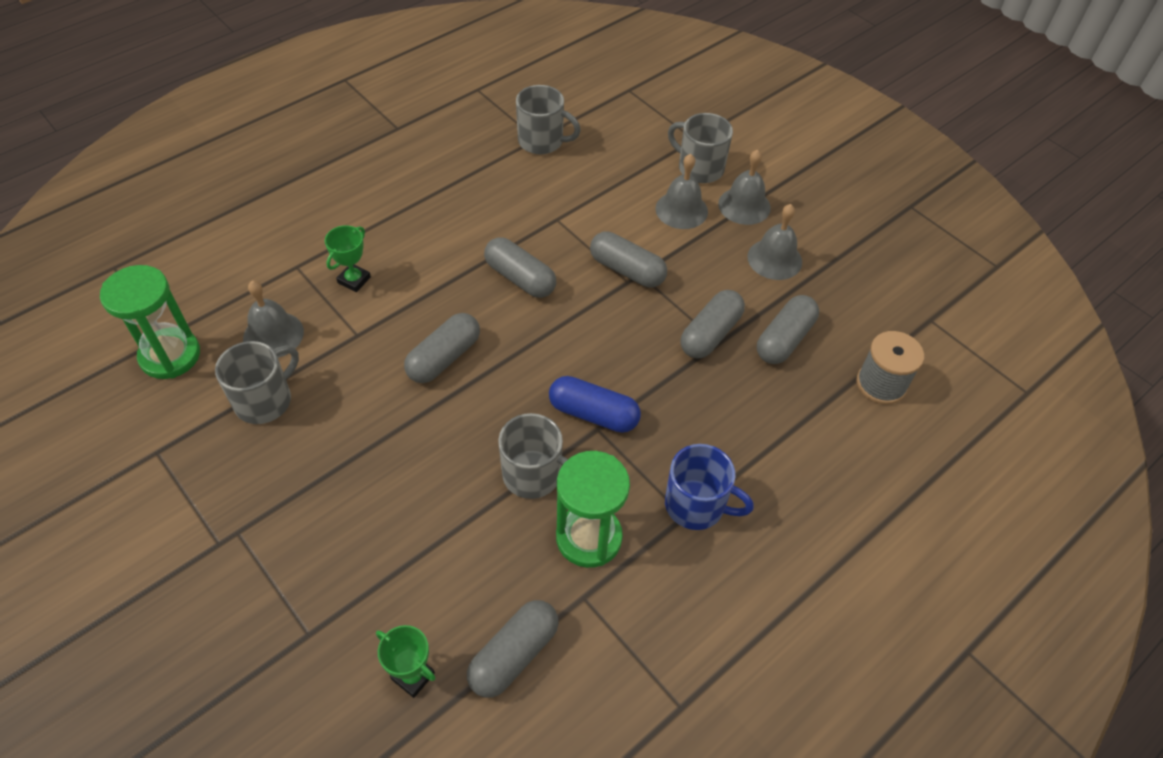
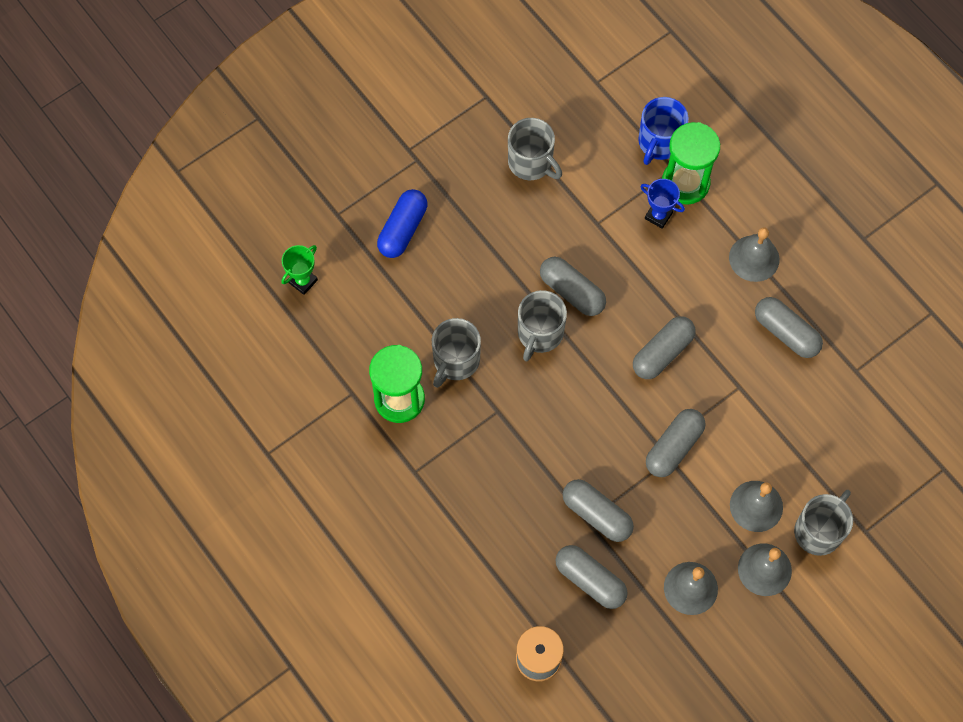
camera: 95 degrees right, 15 degrees up
(170, 355) = (576, 89): green hourglass -> green hourglass (685, 183)
(273, 335) = (597, 160): grey bell -> grey bell (754, 258)
(354, 280) = (658, 216): green trophy -> blue trophy
(514, 655) = (312, 345): grey capsule -> grey capsule (786, 333)
(542, 141) = (851, 376): grey mug -> grey mug (539, 333)
(593, 414) = (512, 409): blue capsule -> blue capsule (403, 229)
(696, 505) = (423, 482): blue mug -> blue mug (659, 142)

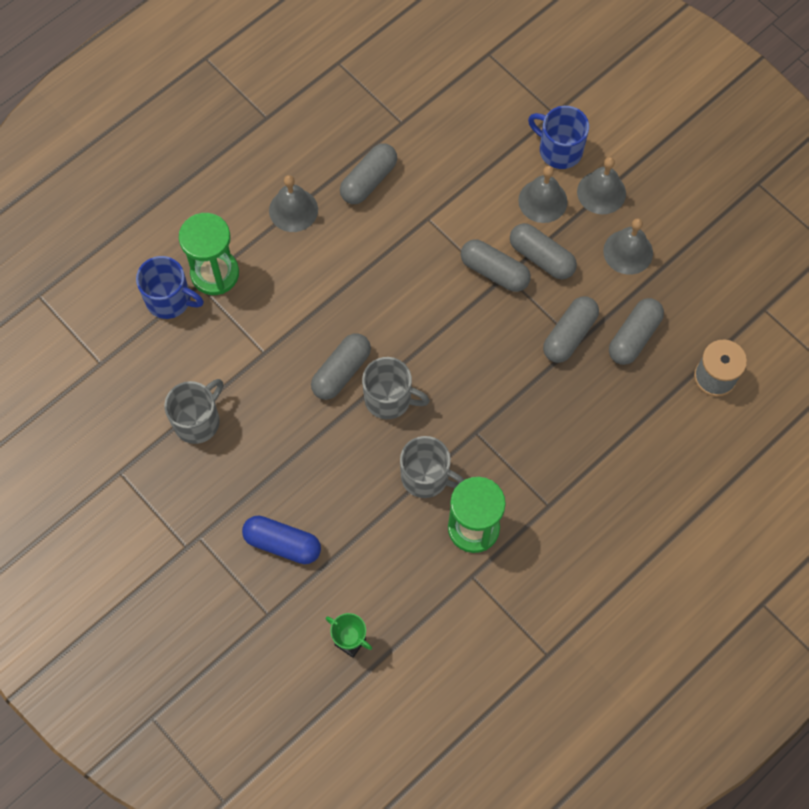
camera: 95 degrees left, 0 degrees up
(658, 216) = (252, 296): blue trophy -> none
(662, 353) = (399, 286): grey capsule -> grey capsule (541, 257)
(819, 531) = (559, 150): grey mug -> blue mug

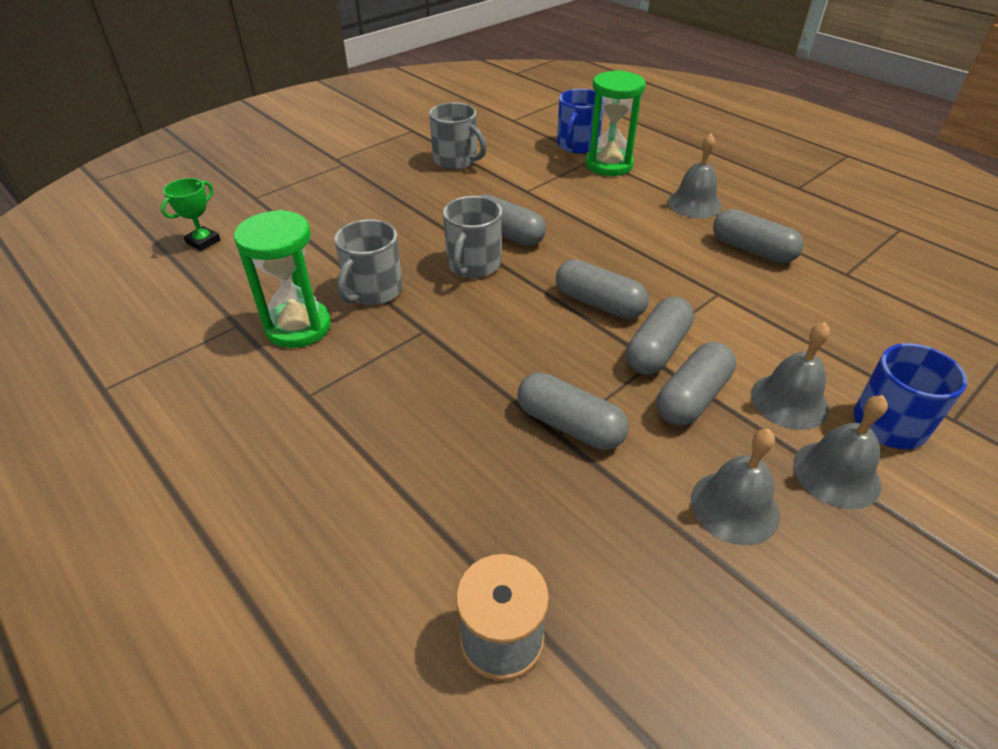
camera: 90 degrees right, 25 degrees down
(282, 543) = (323, 203): blue capsule -> none
(634, 337) = (574, 508): grey capsule -> grey capsule (598, 303)

